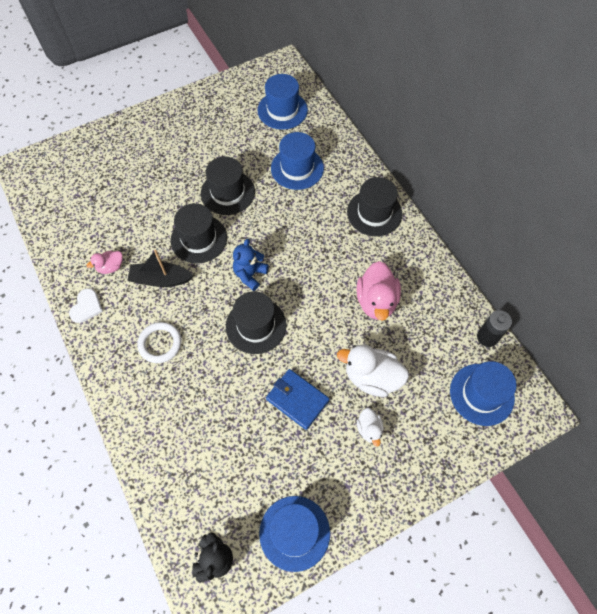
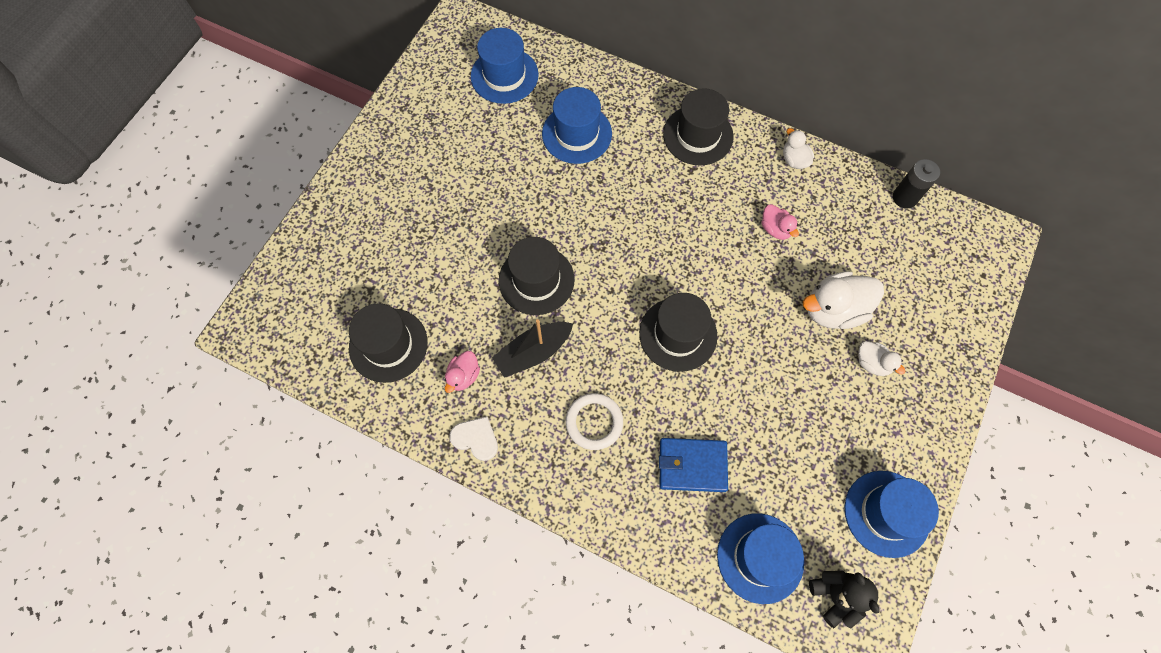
camera: 35 degrees left, 5 degrees up
(86, 307) = (476, 438): white heart -> white heart turned 45 degrees counterclockwise
(227, 192) = (523, 207): black hat -> black hat (388, 345)
(250, 274) = (625, 284): blue teddy bear -> none
(297, 400) = (782, 382): blue wallet -> blue wallet (692, 465)
(376, 301) = (775, 229): pink duck -> pink duck, size x0.54
(427, 266) = (794, 160): none -> white duck
(481, 394) = (943, 257): blue hat -> blue hat (760, 557)

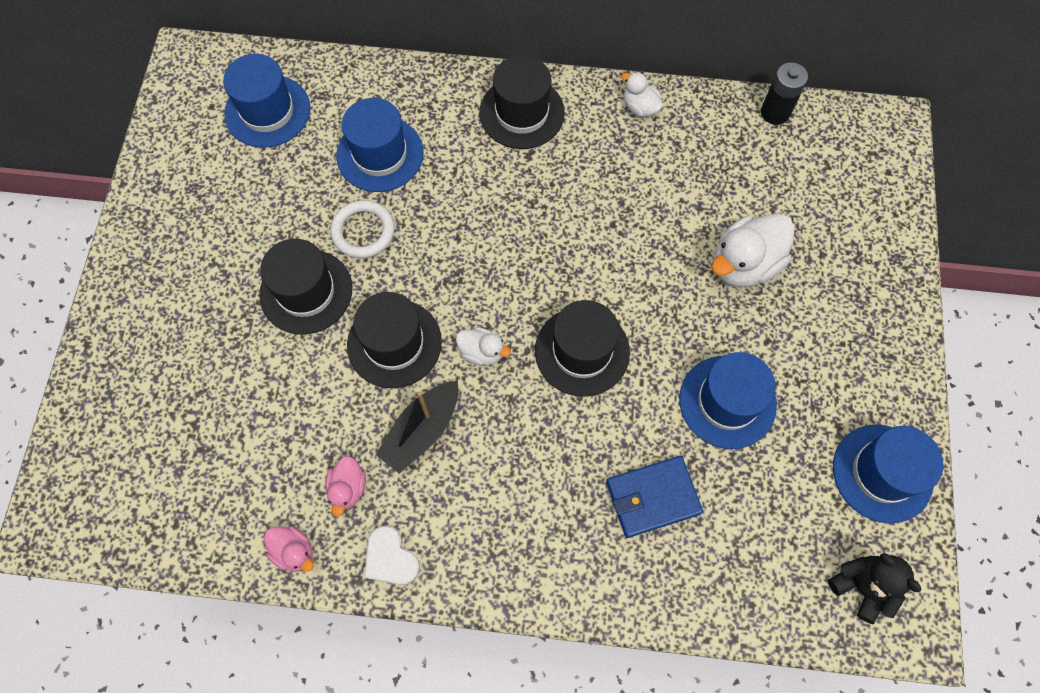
camera: 20 degrees left, 0 degrees up
(388, 345) = (241, 483): black hat -> black hat (306, 291)
(476, 438) = (390, 558): white heart -> white heart turned 135 degrees counterclockwise
(594, 422) = (523, 488): white ring -> white ring (363, 231)
(760, 557) = (765, 575): blue hat -> blue hat (727, 402)
(775, 229) = (647, 193): pink duck -> pink duck (294, 551)
(872, 363) = (807, 310): white duck -> white duck (481, 352)

